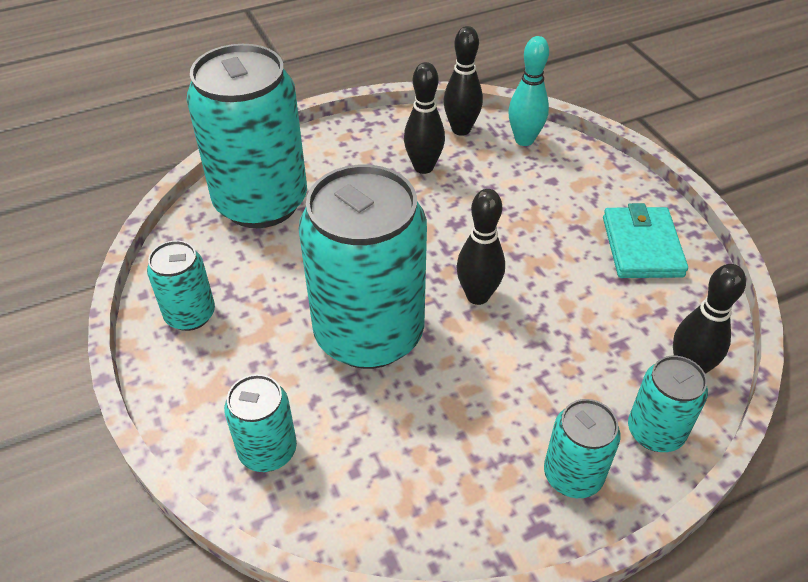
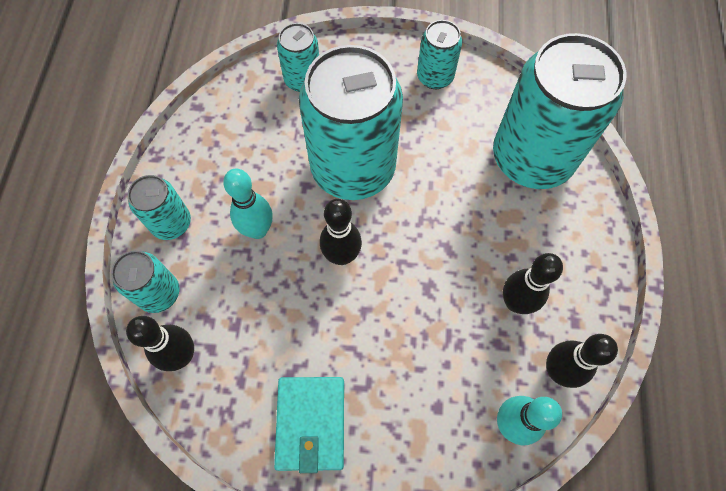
camera: 120 degrees right, 20 degrees up
(509, 381) = (258, 230): none -> turquoise bowling pin
(642, 246) = (311, 423): turquoise wallet -> turquoise wallet turned 60 degrees clockwise

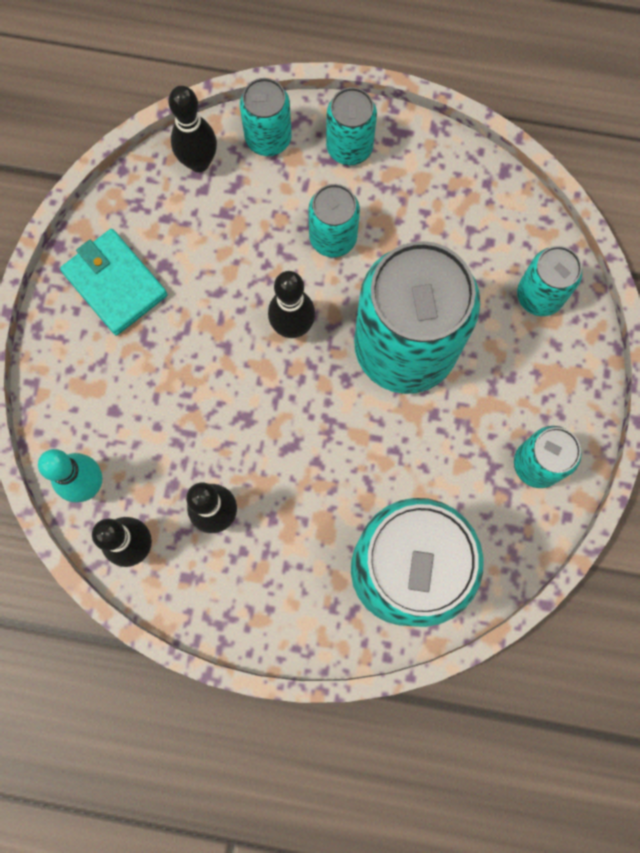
camera: 95 degrees right, 10 degrees up
(258, 230) = (333, 238): turquoise bowling pin -> turquoise can
(311, 423) = (115, 284): turquoise wallet -> turquoise wallet turned 45 degrees clockwise

